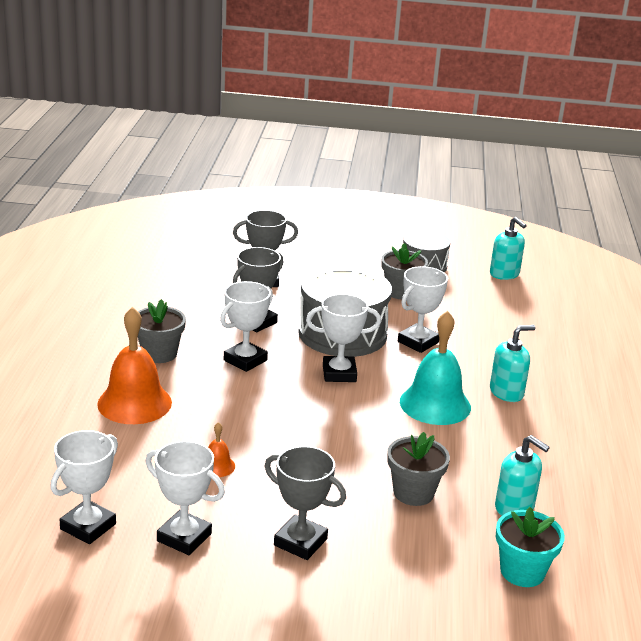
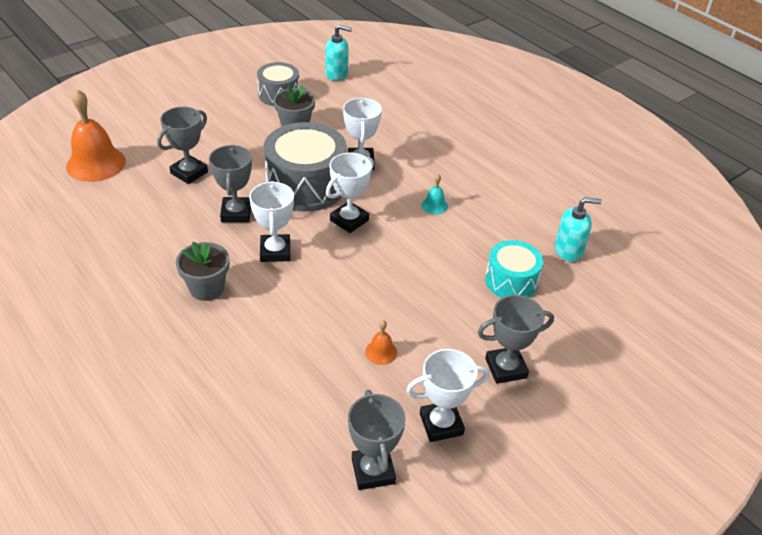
camera: 45 degrees left, 15 degrees up
(88, 526) = (373, 471): white trophy -> grey trophy
(134, 403) = (252, 344): orange bell -> orange bell (96, 163)
(413, 493) = (511, 281): grey flower pot -> turquoise drum
(435, 404) = (434, 205): turquoise bell -> turquoise bell, size x0.45
(506, 392) = (458, 169): turquoise soap dispenser -> none
(522, 571) = (627, 292): turquoise flower pot -> none

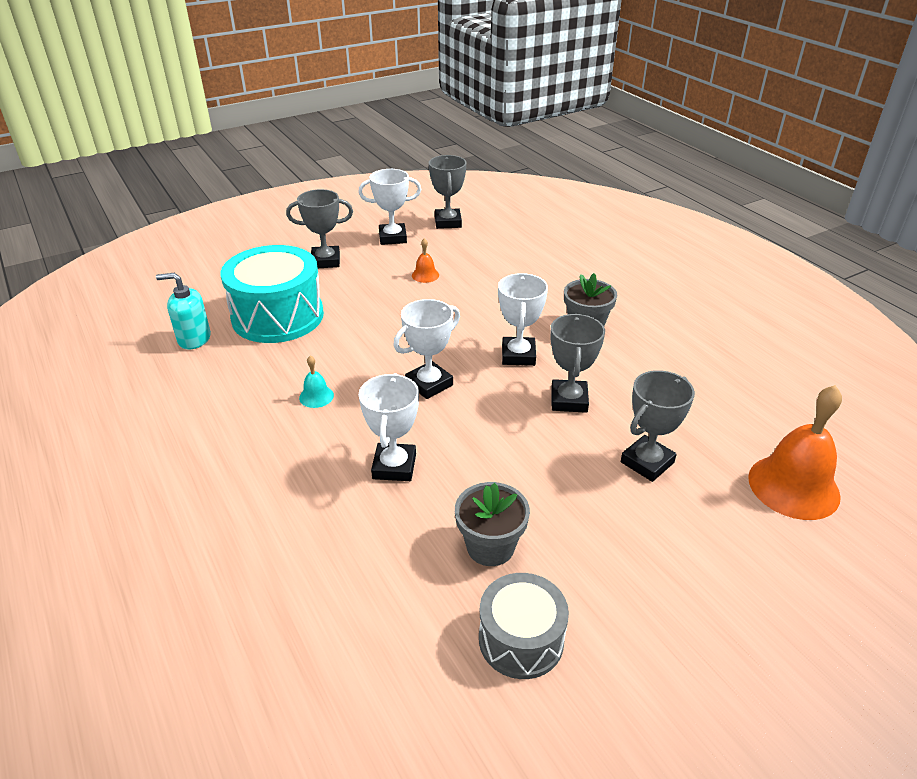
camera: 170 degrees left, 5 degrees down
(306, 185) = (478, 433): grey drum -> none
(337, 74) = (388, 710): turquoise soap dispenser -> none
(511, 281) = (278, 316): turquoise drum -> turquoise drum, size x1.70

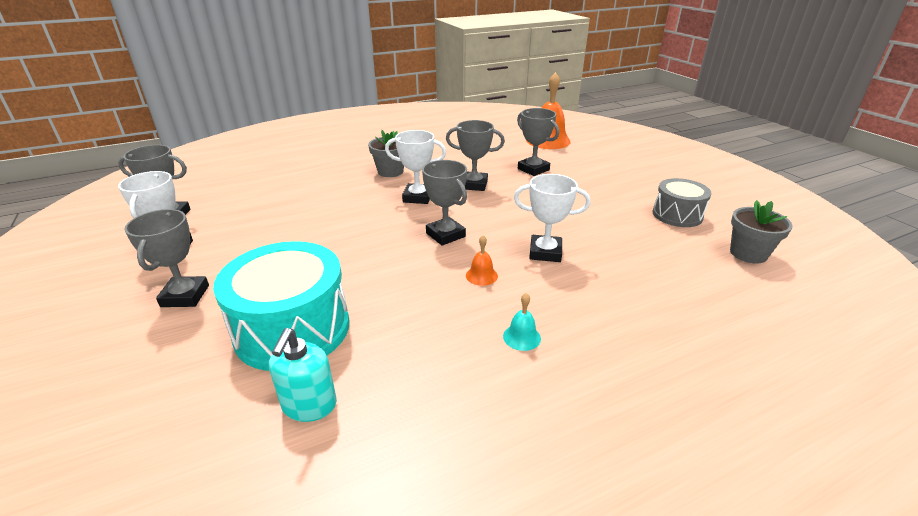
camera: 85 degrees left, 5 degrees down
(316, 396) = (452, 293): turquoise bell -> turquoise bell (521, 337)
(425, 275) = (269, 231): orange bell -> orange bell (481, 275)
(429, 384) = (445, 235): white trophy -> grey trophy
(490, 547) = (613, 219): grey flower pot -> grey flower pot (748, 253)

